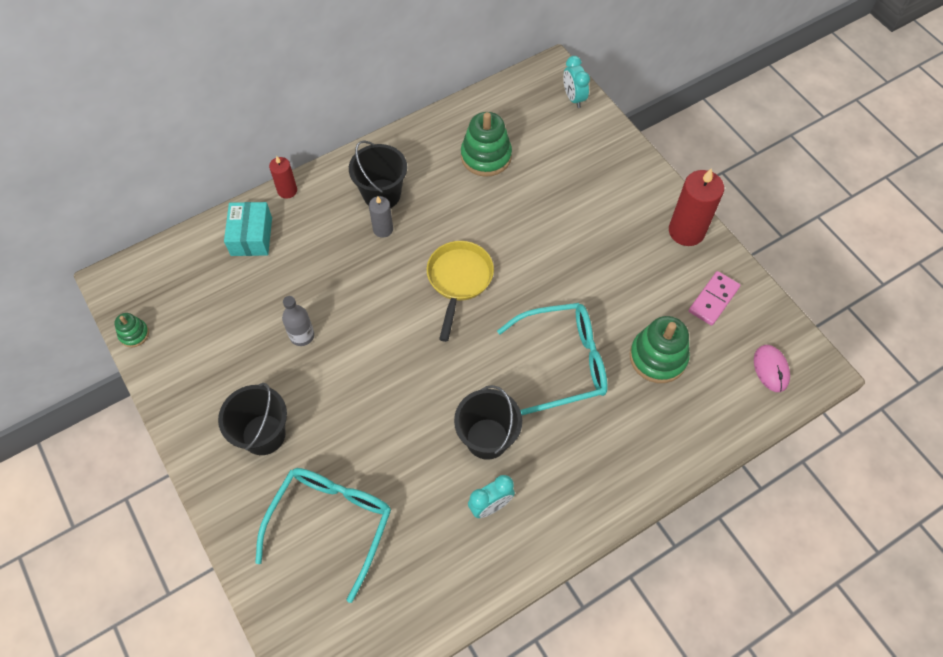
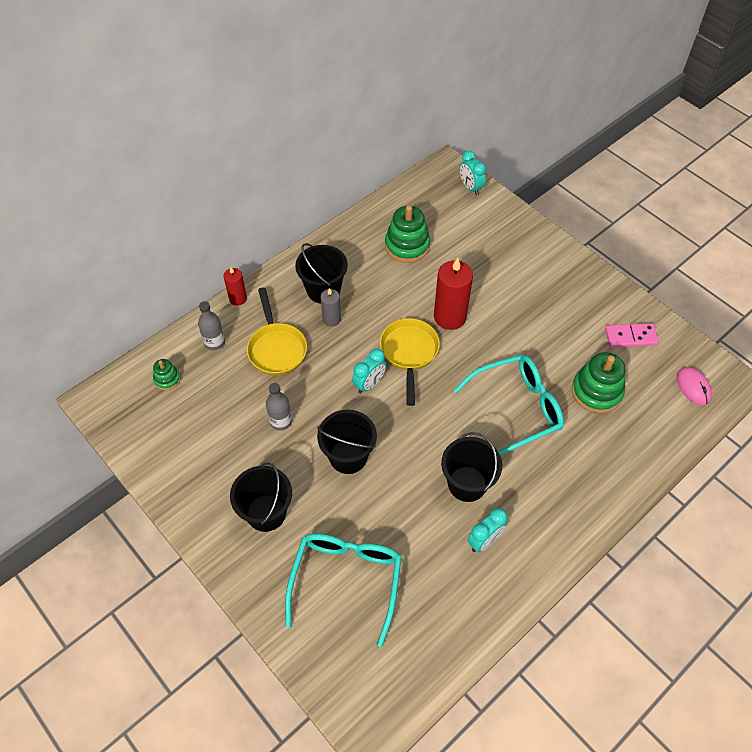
camera: 10 degrees left, 5 degrees down
(134, 334) = (126, 443): green stacking toy -> green stacking toy (167, 379)
(251, 236) = (214, 342): turquoise box -> grey bottle
(316, 253) = (276, 348): none -> yellow pan
(365, 387) = (348, 456): none -> black bucket
(407, 309) = (369, 384): none -> turquoise clock
(686, 231) = (593, 284): red candle -> red candle (450, 317)
(713, 299) = (630, 337): pink domino -> pink domino turned 60 degrees clockwise

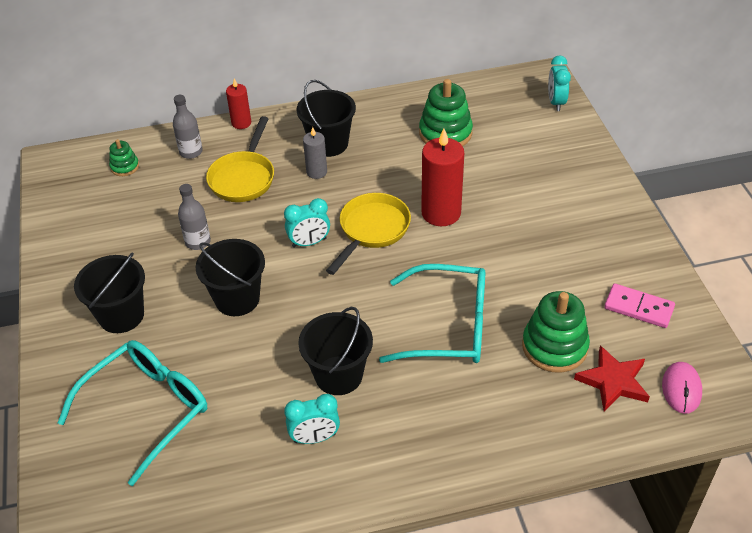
camera: 30 degrees right, 10 degrees down
(649, 401) = (613, 381): none -> red star

